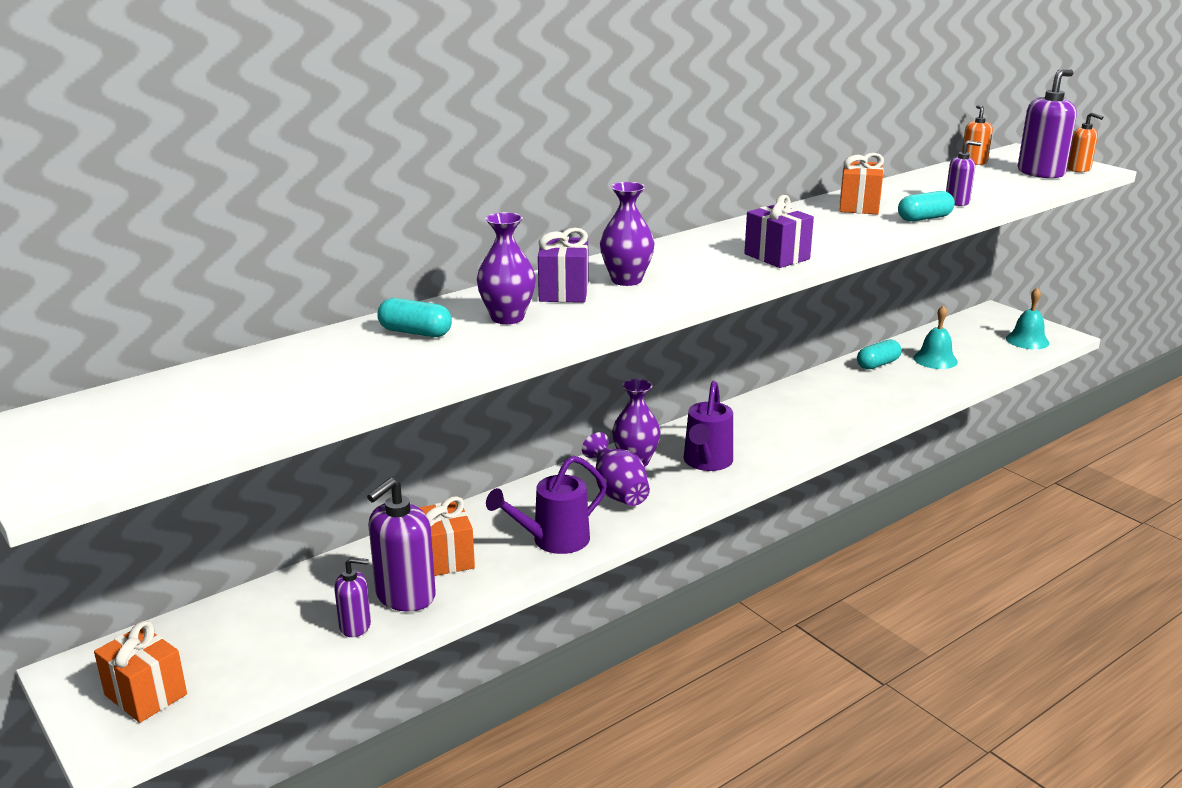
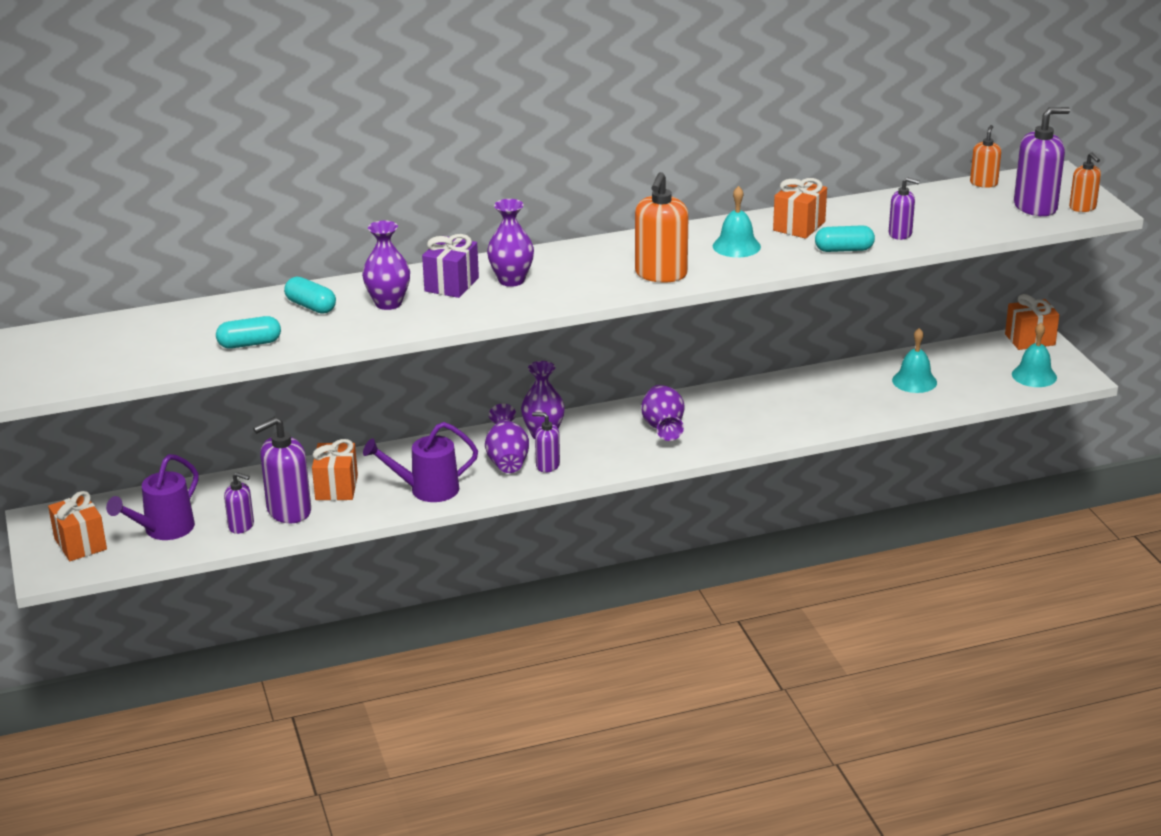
camera: 20 degrees right, 5 degrees up
(665, 491) = (547, 465): none -> purple soap dispenser
(706, 462) = (603, 446): purple watering can -> purple watering can (163, 530)
(750, 435) = (663, 428): none -> purple vase
(777, 256) = (661, 274): purple gift -> orange soap dispenser
(821, 227) = (736, 246): none -> turquoise bell
(878, 364) = (851, 377): turquoise capsule -> turquoise capsule (249, 344)
(992, 314) = (1030, 339): none -> orange gift

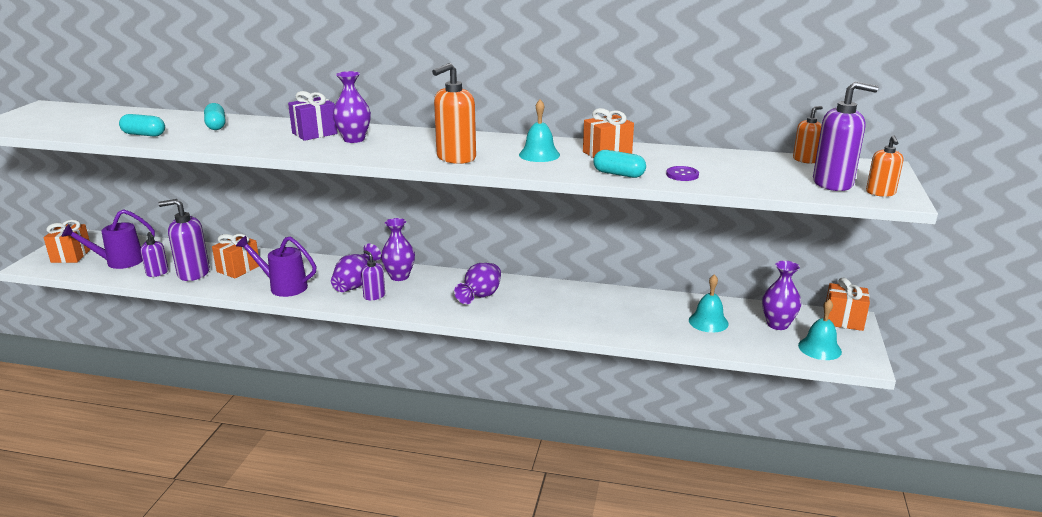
camera: 30 degrees right, 5 degrees down
(388, 303) = (259, 134): purple vase -> purple vase (777, 324)
(900, 234) = (682, 175): purple soap dispenser -> purple button

